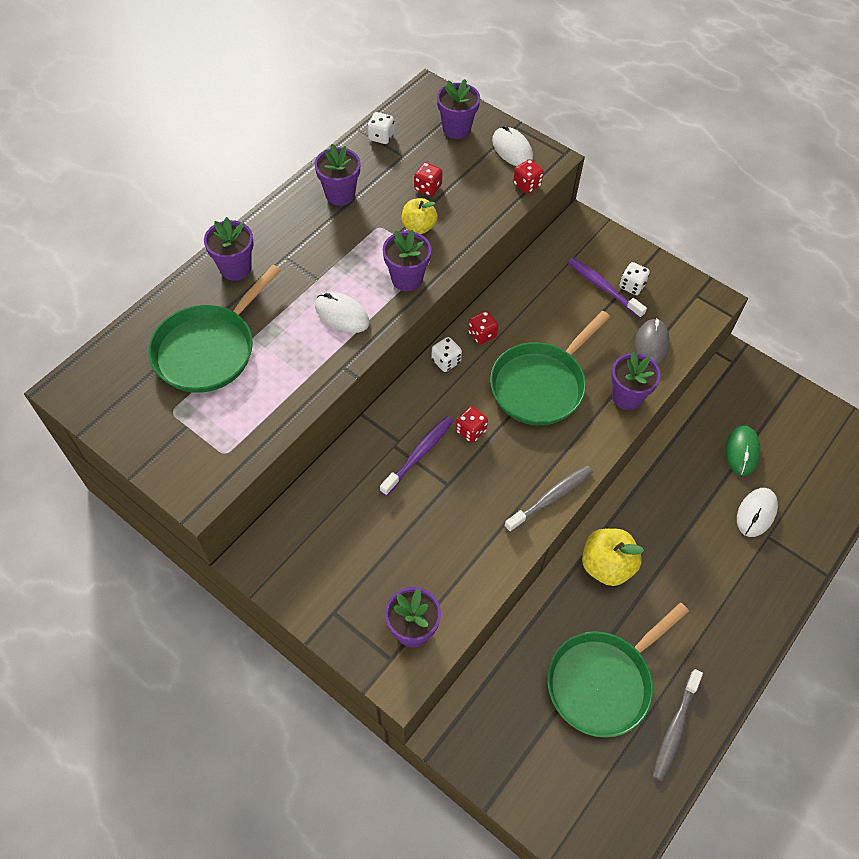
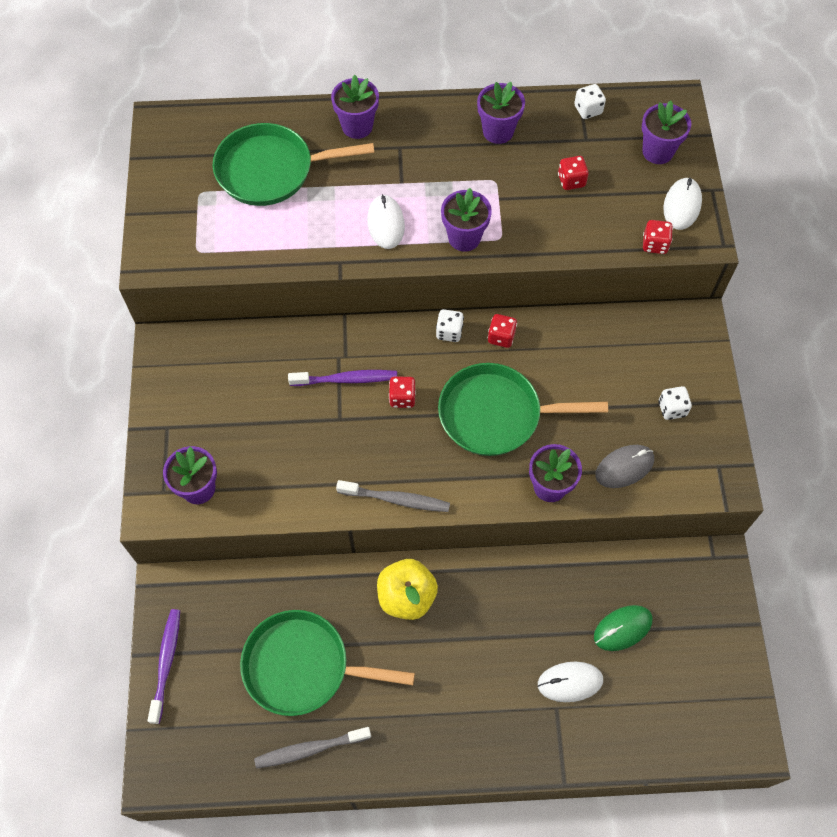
camera: 50 degrees right, 5 degrees up
(419, 227) = (524, 206): yellow apple -> none
(603, 288) = (645, 388): purple toothbrush -> purple toothbrush (166, 663)

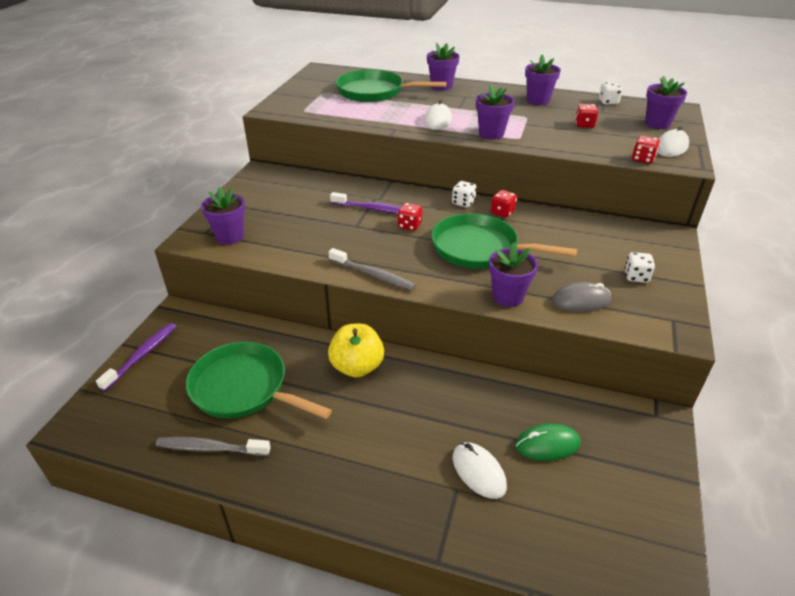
camera: 20 degrees right, 25 degrees down
(570, 682) = (478, 472): white mouse -> white mouse turned 45 degrees clockwise

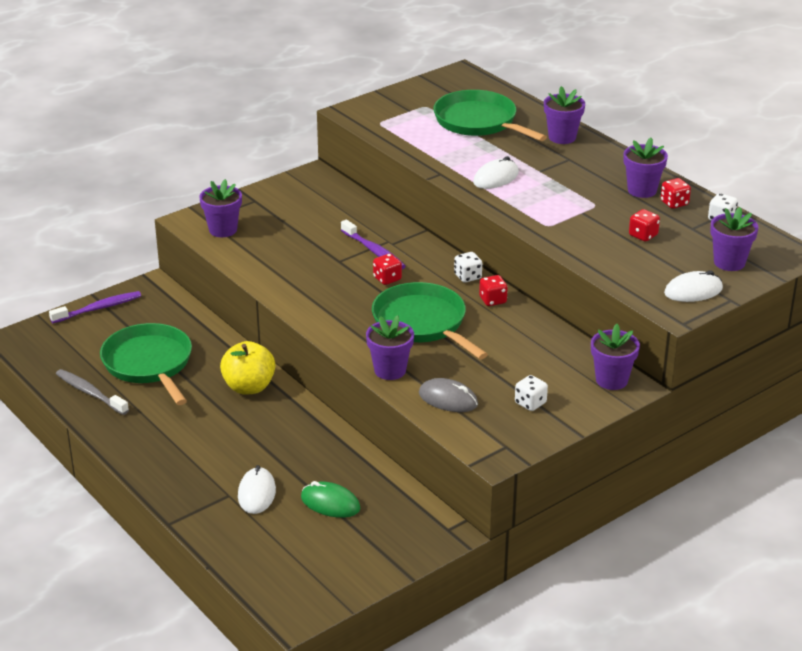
camera: 35 degrees right, 5 degrees down
(373, 275) = (302, 308): grey toothbrush -> none
(491, 134) = (527, 211): purple flower pot -> purple flower pot (611, 380)
(642, 159) = (637, 291): red dice -> red dice (674, 203)

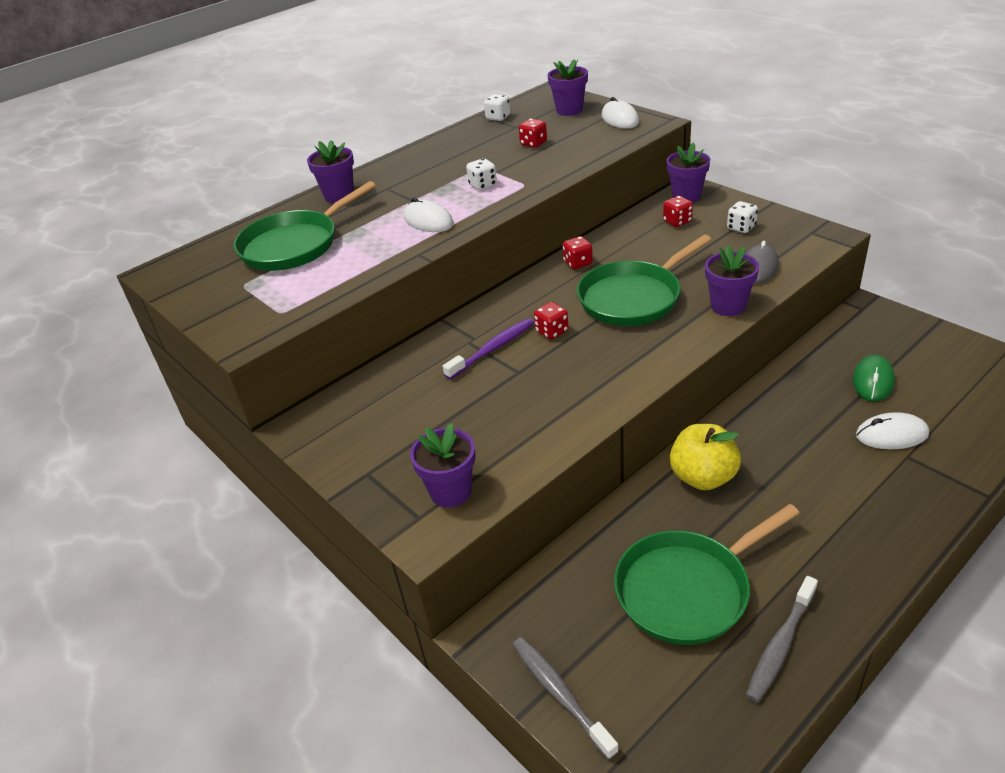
camera: 90 degrees left, 5 degrees up
(98, 308) = (560, 694): purple toothbrush -> grey toothbrush
(467, 277) = (537, 282): white dice -> white dice (483, 185)
(642, 190) = (450, 151): purple flower pot -> none
(674, 203) = (473, 136): red dice -> red dice (677, 221)

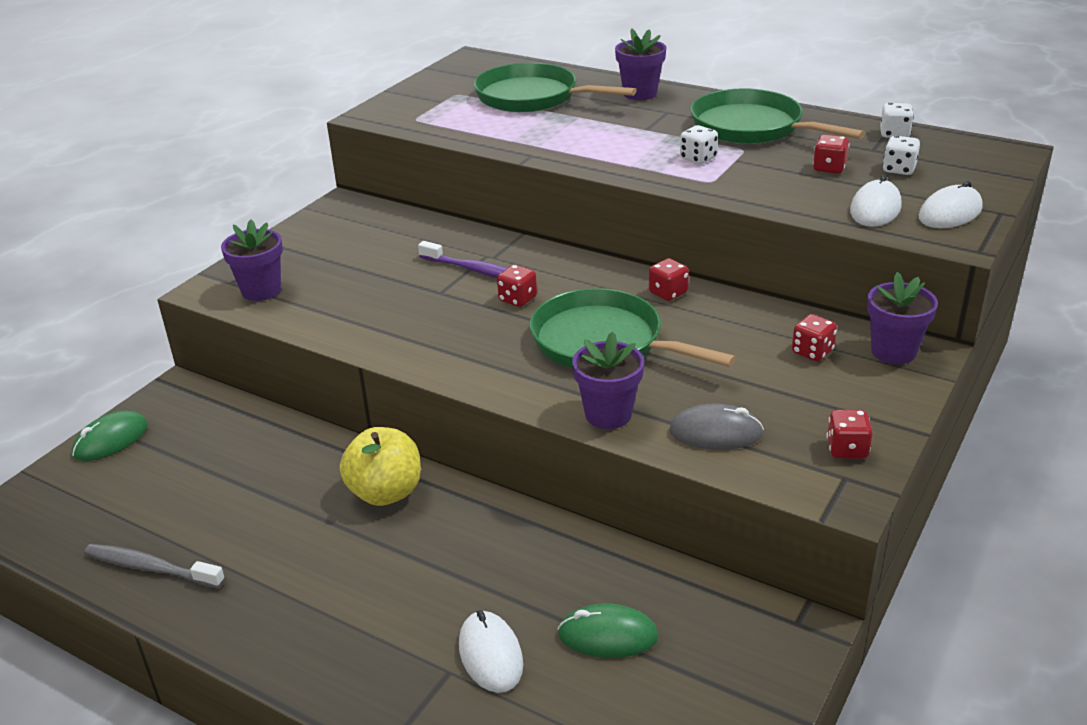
camera: 70 degrees right, 5 degrees down
(428, 221) = (602, 146): white mouse -> white mouse (875, 209)
(560, 694) = (111, 440): grey toothbrush -> green mouse
(569, 110) = (953, 174): purple flower pot -> none
(688, 589) = (223, 499): green pan -> green pan (752, 127)
(741, 228) = (824, 408): white dice -> white dice (899, 169)
(785, 227) = (847, 449): none -> red dice

